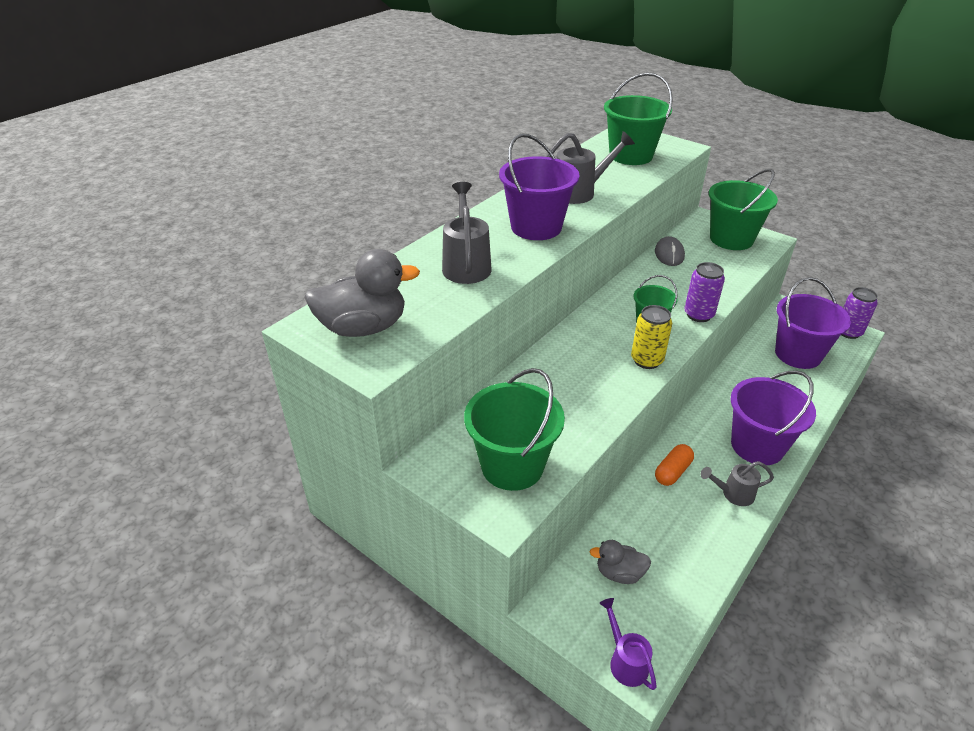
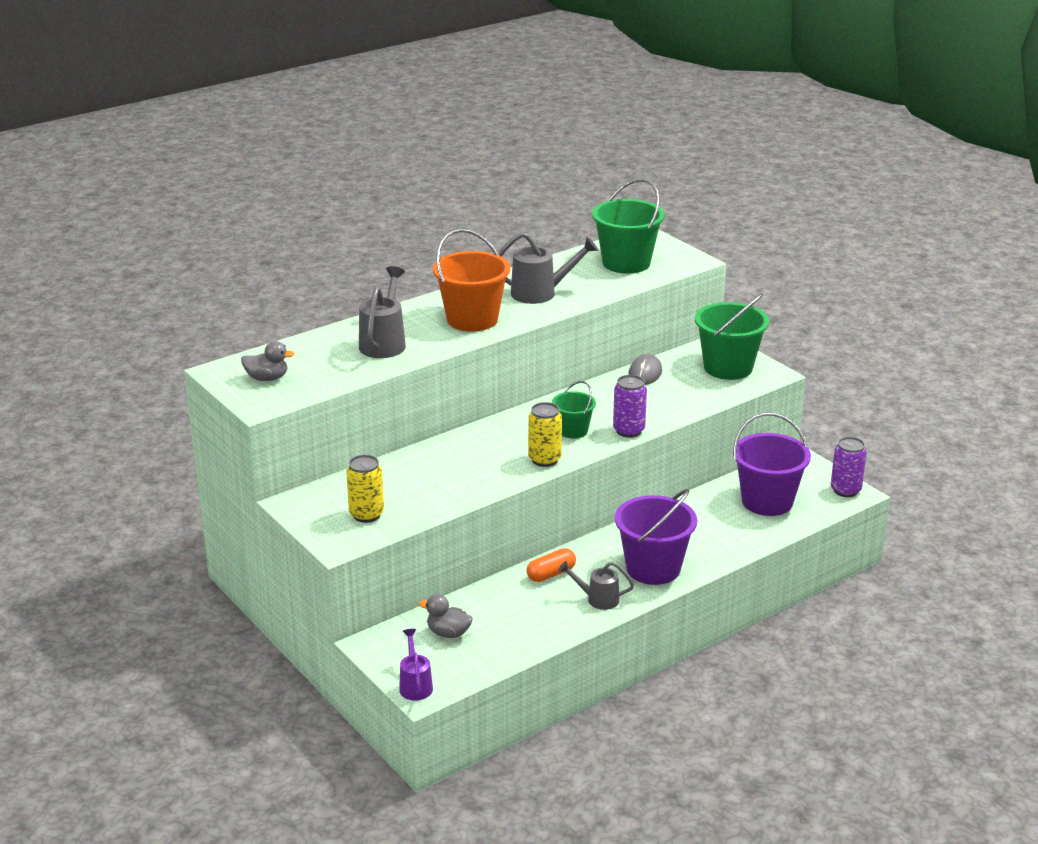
camera: 15 degrees right, 10 degrees down
(363, 328) = (267, 378): grey duck -> grey duck, size x0.55
(512, 466) = (366, 514): green bucket -> yellow can
(536, 227) = (472, 319): purple bucket -> orange bucket

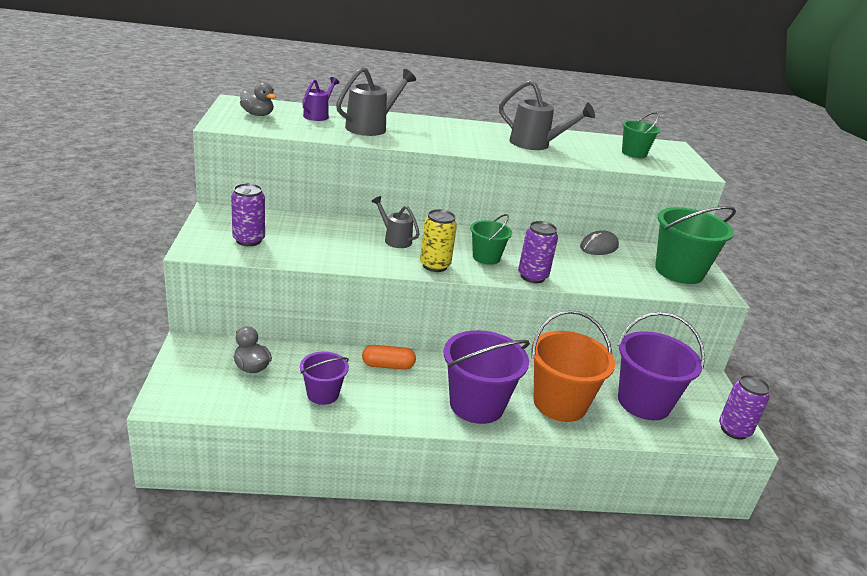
camera: 30 degrees right, 0 degrees up
(366, 514) = (248, 240): yellow can -> purple can
(415, 685) = (170, 392): purple watering can -> purple watering can (318, 115)
(472, 319) = (457, 139): orange bucket -> orange bucket (560, 403)
(532, 622) = (323, 394): none -> purple bucket
(598, 599) = (399, 404): grey watering can -> grey watering can (395, 239)
(626, 263) = (634, 153): green bucket -> green bucket, size x0.56

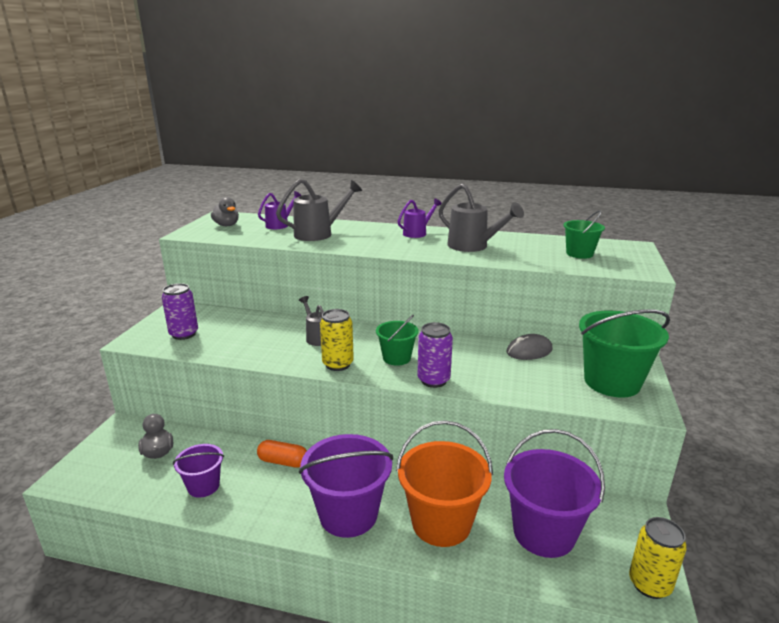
camera: 20 degrees right, 5 degrees down
(471, 128) = (417, 233): none -> purple watering can
(734, 430) = (649, 584): purple can -> yellow can

